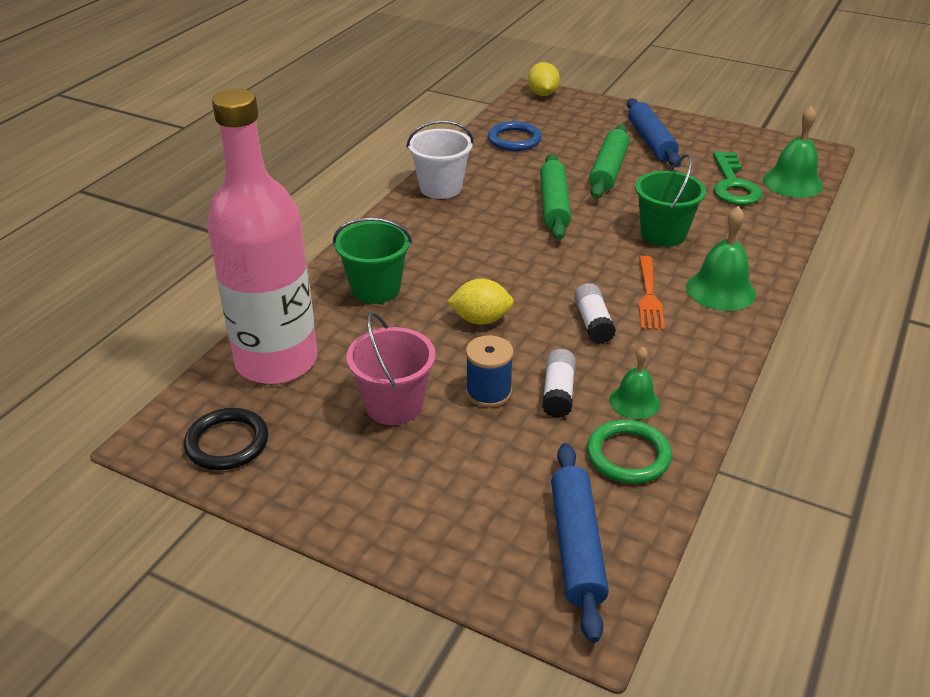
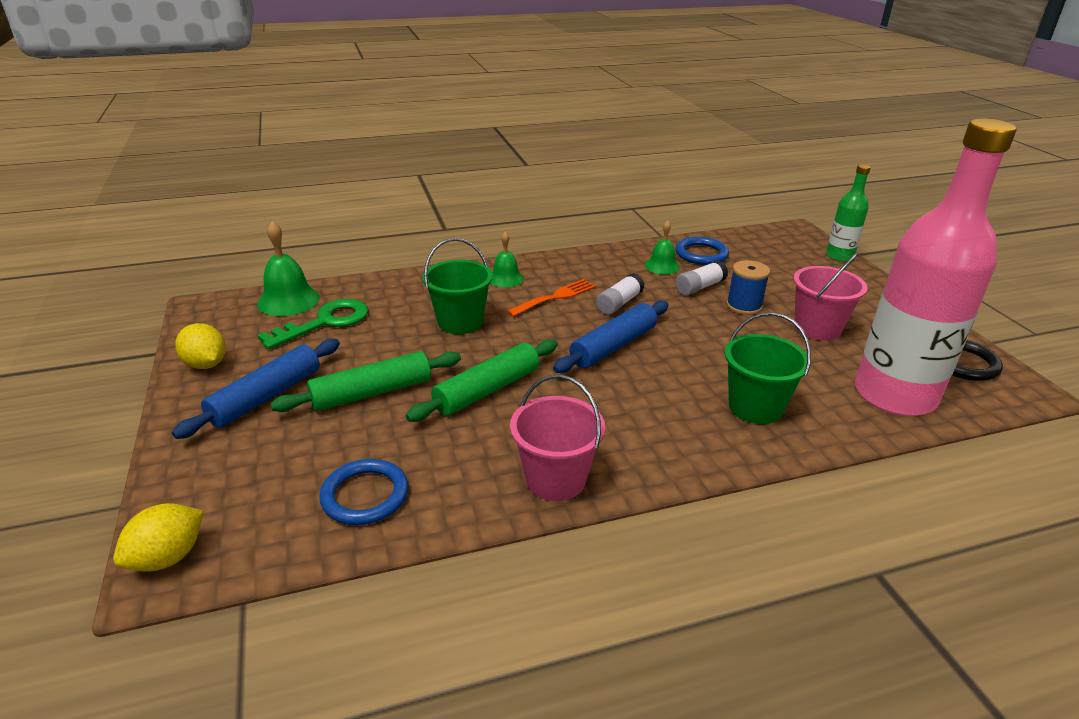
camera: 135 degrees left, 5 degrees down
(440, 188) = (555, 479): white bucket -> pink bucket
(473, 583) = (839, 256): none -> green bottle
(480, 320) = (694, 342): yellow lemon -> yellow lemon (206, 364)
(576, 546) = (773, 245): blue rolling pin -> blue rolling pin (613, 346)
(628, 455) = (701, 254): green ring -> blue ring
(720, 290) = (505, 278): green bell -> green bell, size x0.64

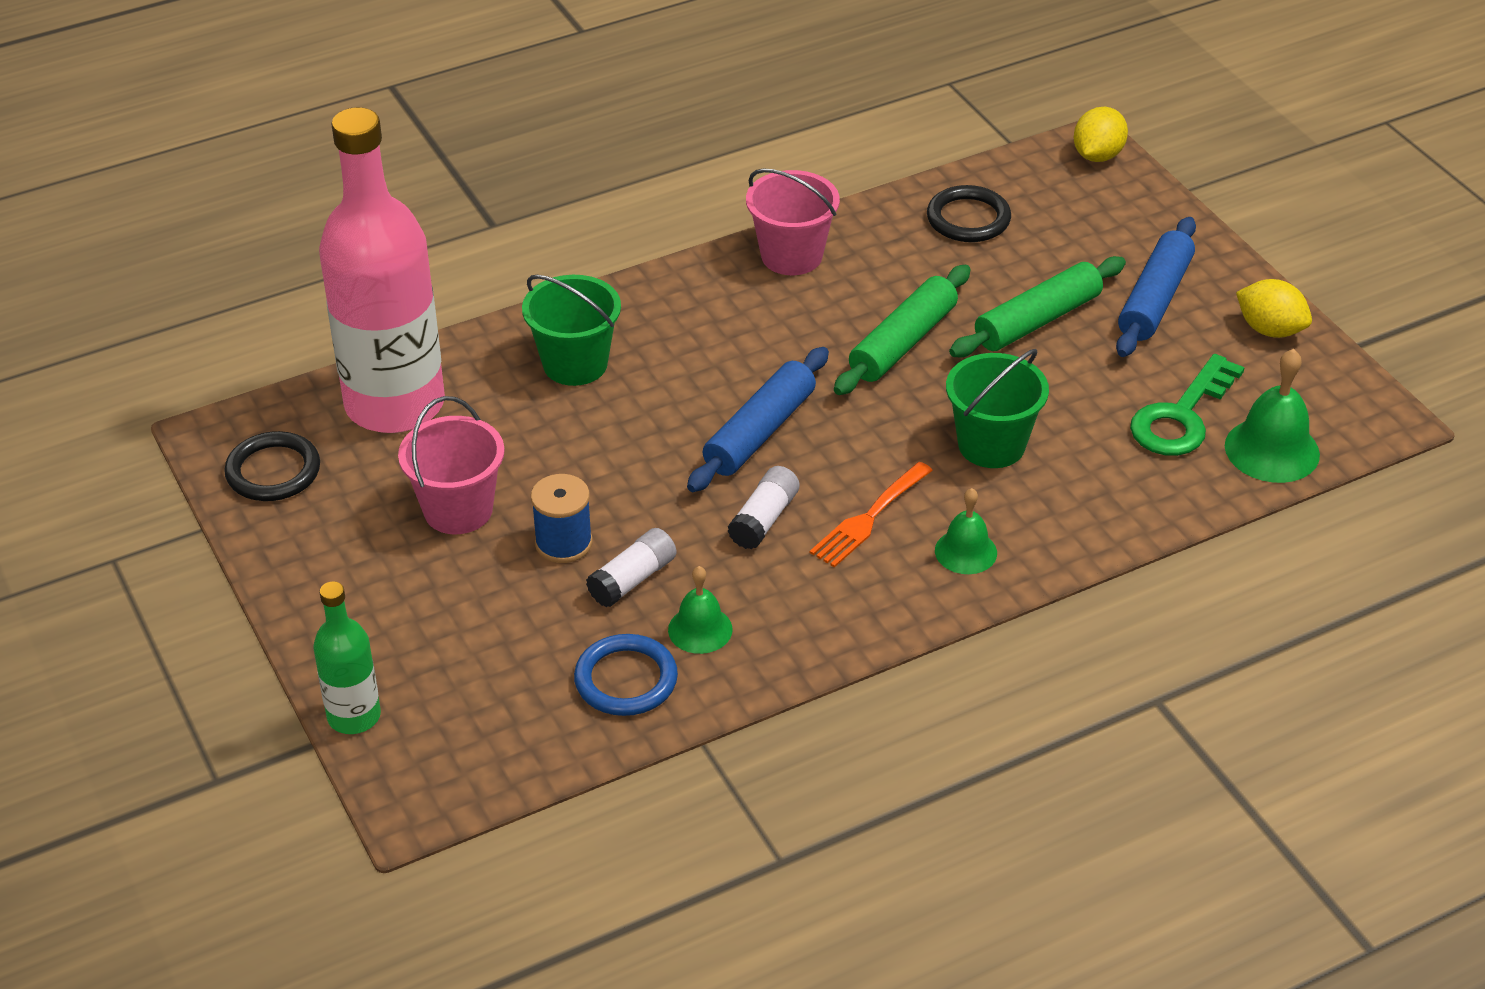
camera: 170 degrees right, 10 degrees up
(365, 495) = (968, 219): blue ring -> black ring

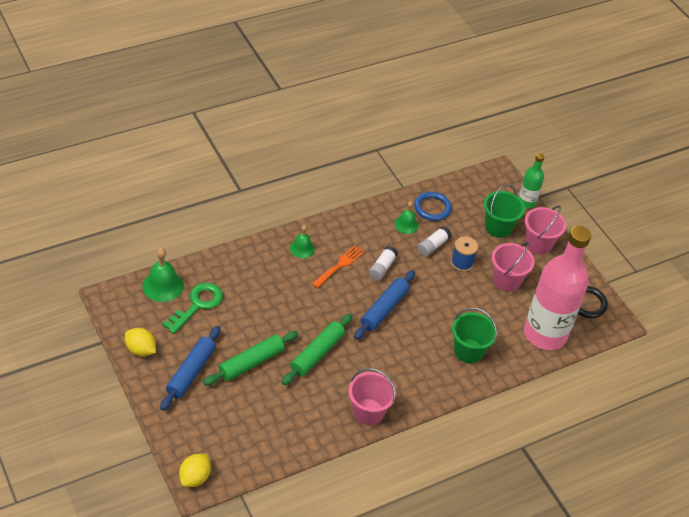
camera: 175 degrees right, 5 degrees up
(352, 603) = (538, 244): none -> pink bucket
(968, 219) = (275, 432): black ring -> none
(991, 445) = (284, 296): green bucket -> green bucket (498, 227)

